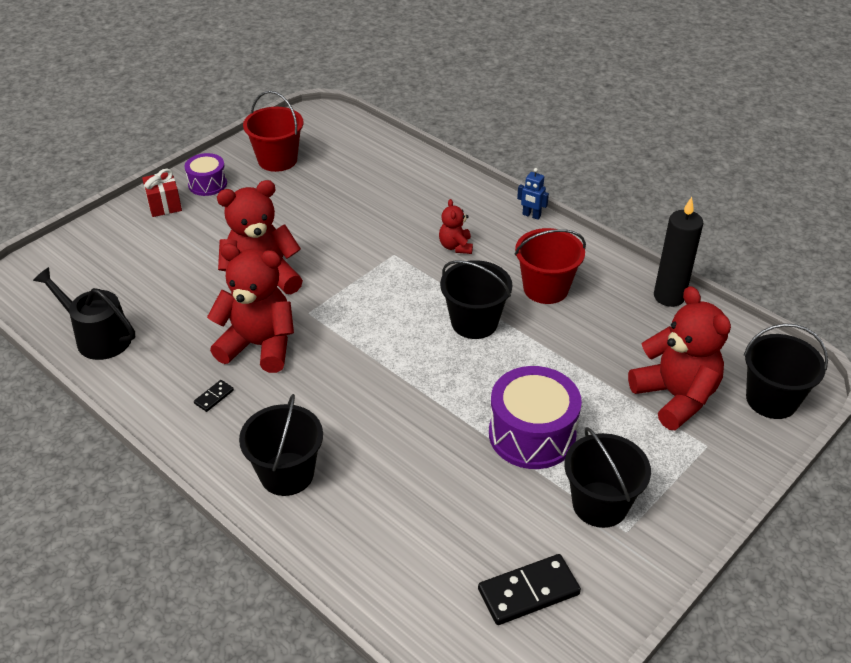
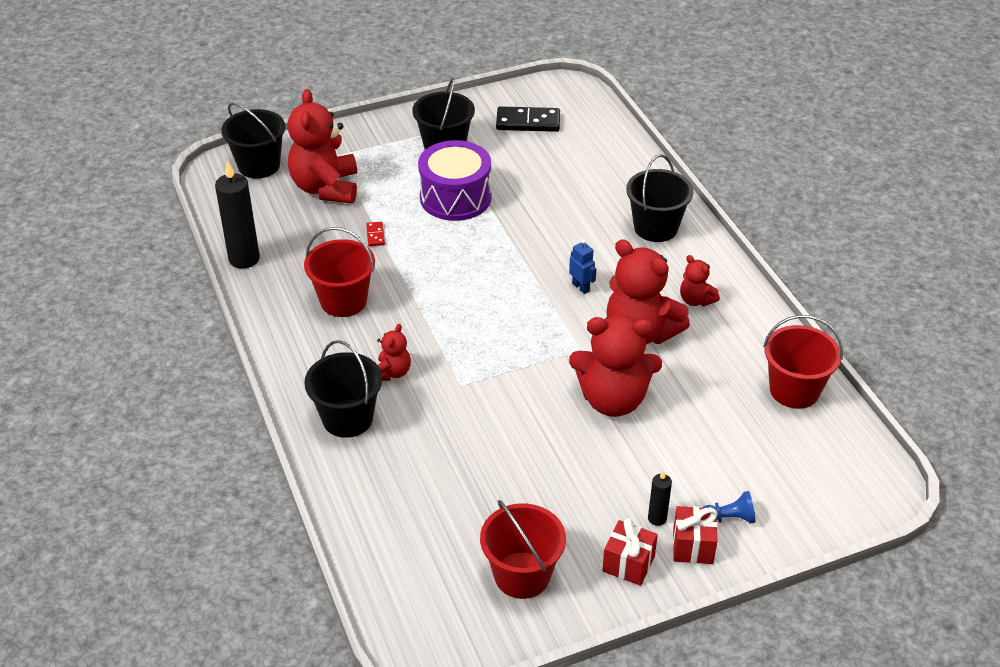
camera: 155 degrees left, 0 degrees up
(98, 337) = (794, 390): black watering can -> red bucket
(141, 228) = (729, 518): none -> blue pawn
(195, 213) = (657, 518): none -> black candle
(207, 184) = (628, 564): purple drum -> red gift
(214, 397) = (696, 300): black domino -> red teddy bear
(474, 322) = (433, 291): black bucket -> black bucket (347, 418)
(531, 215) = (285, 382): blue robot -> blue robot (581, 287)
(575, 360) = (375, 235): none -> red domino

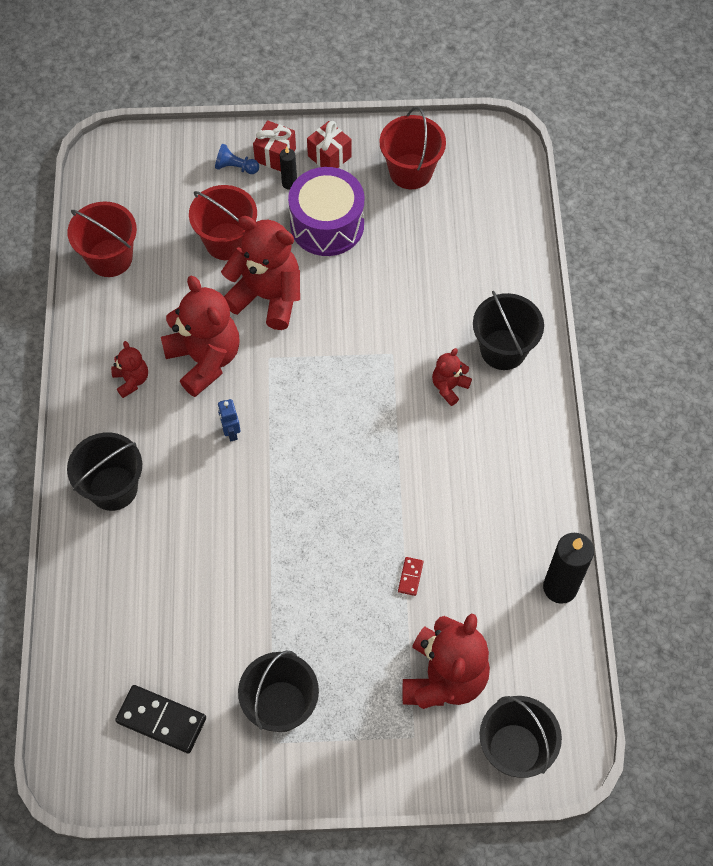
camera: 160 degrees left, 20 degrees up
(343, 301) = (470, 491): red bucket -> red bucket (227, 241)
(455, 197) = (302, 609): purple drum -> purple drum (327, 224)

